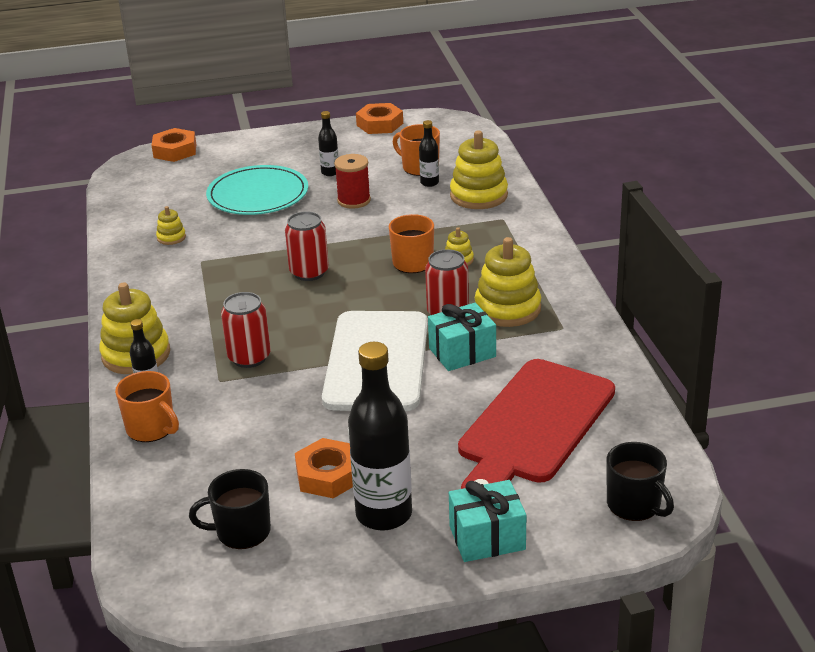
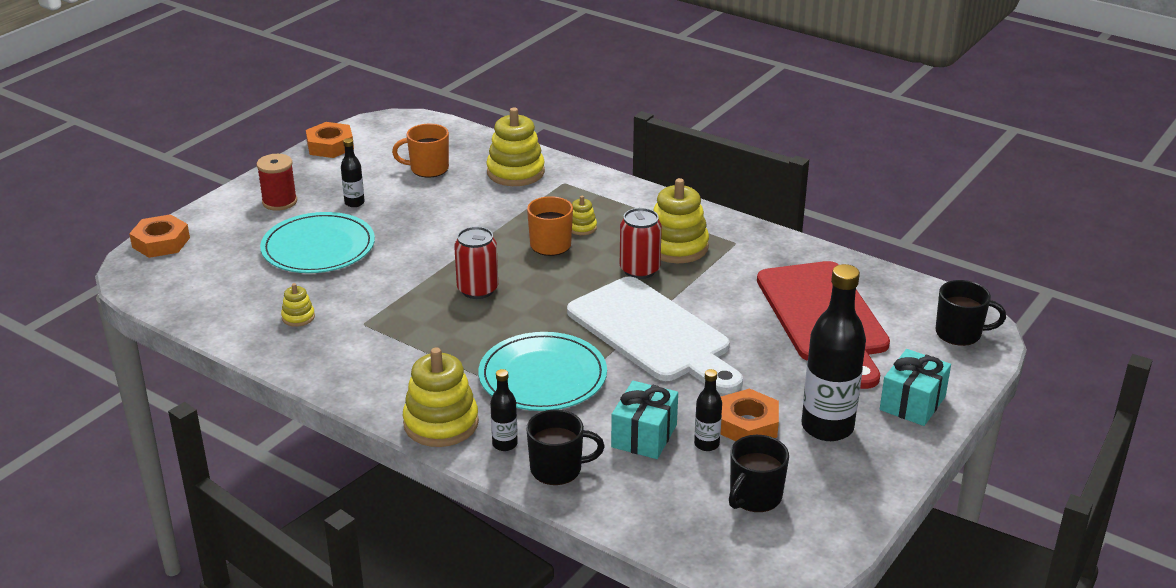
camera: 45 degrees left, 0 degrees up
(151, 428) = (558, 469): orange mug -> black mug
(249, 357) = (542, 376): red can -> turquoise plate
(354, 200) = (416, 217): red spool -> red spool (279, 202)
(429, 183) = (458, 178): black bottle -> black bottle (706, 444)
(462, 352) = (696, 292): turquoise gift -> turquoise gift (644, 436)

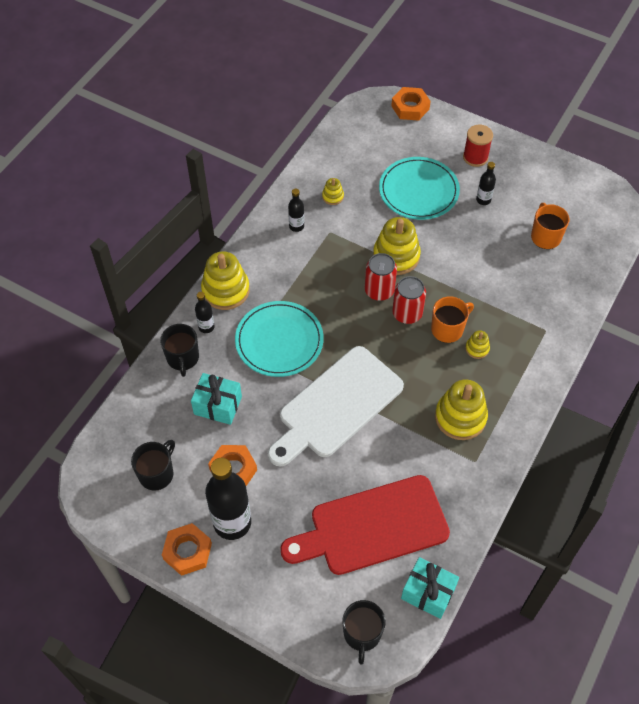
camera: 85 degrees right, 25 degrees up
(330, 146) = (565, 170): orange nut -> orange nut (187, 551)
(515, 172) = (554, 295): yellow stacking toy -> yellow stacking toy (396, 256)
(639, 270) = (421, 392): red can -> red can (407, 313)
(706, 444) = (210, 444): black bottle -> black bottle (296, 226)
(754, 497) = (157, 473): black mug -> black mug turned 90 degrees clockwise
(912, 403) = (264, 586): turquoise gift -> turquoise gift (428, 593)

